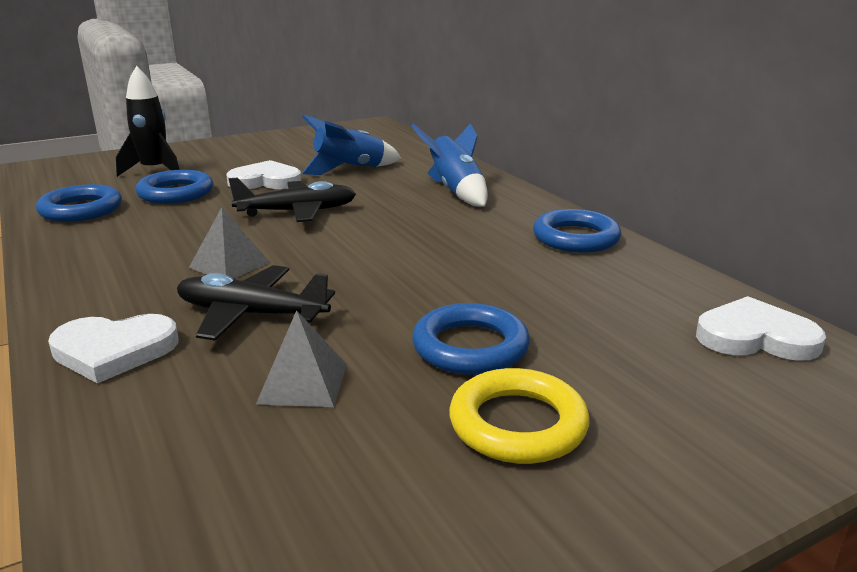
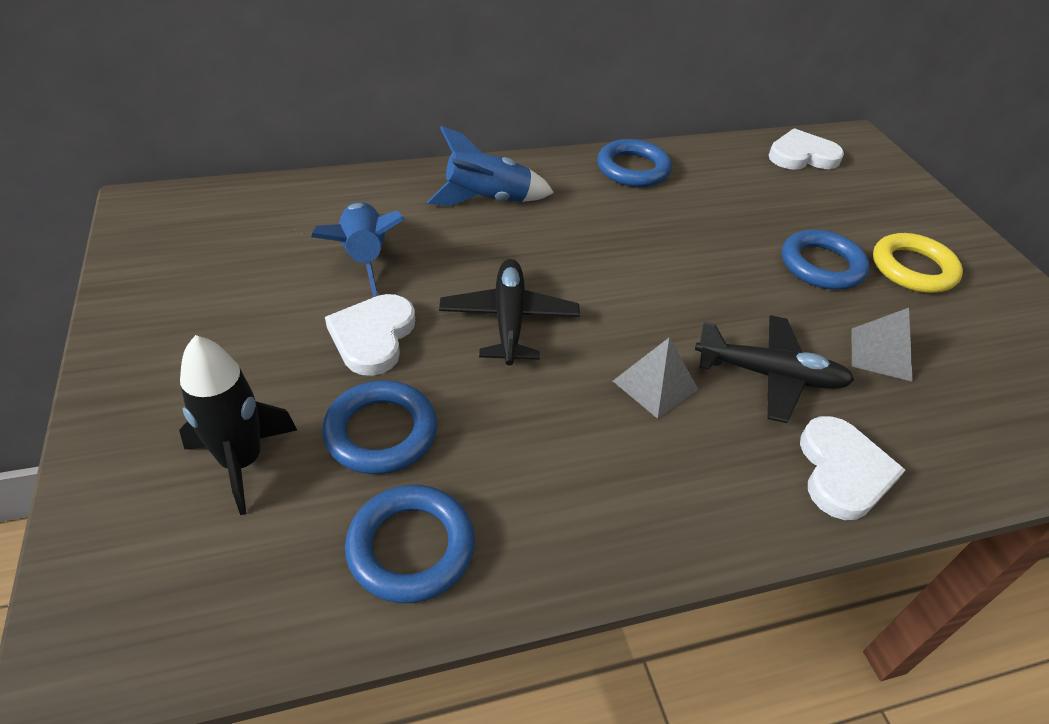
camera: 80 degrees left, 20 degrees up
(250, 314) = (770, 375): black plane -> black plane turned 105 degrees counterclockwise
(755, 337) = (802, 156): white heart -> white heart turned 60 degrees clockwise

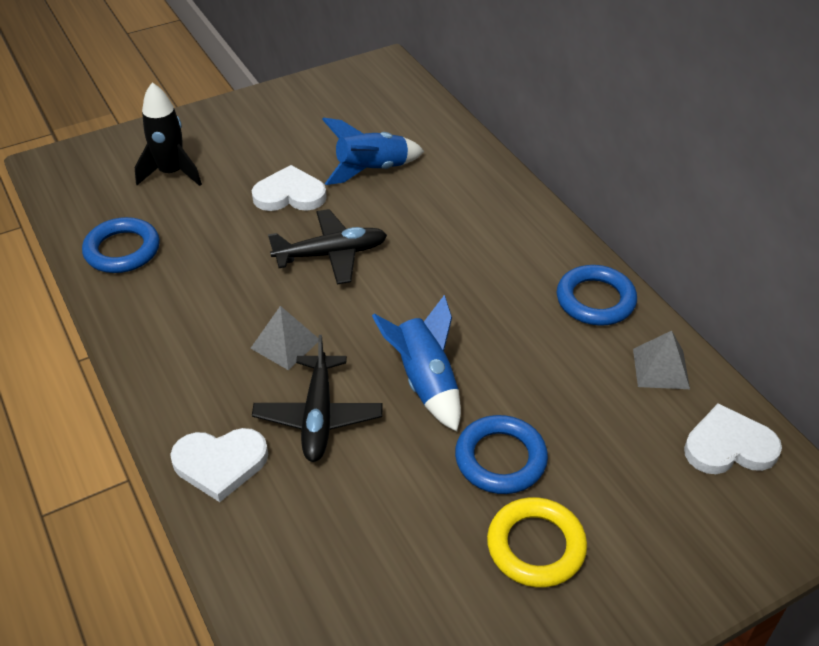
camera: 80 degrees right, 0 degrees up
(381, 432) = (205, 218): blue ring -> none
(487, 200) = (482, 215): blue rocket -> blue rocket (425, 382)
(802, 156) = (728, 446): white heart -> white heart turned 75 degrees counterclockwise
(881, 354) = (375, 502): grey pyramid -> grey pyramid (660, 368)

